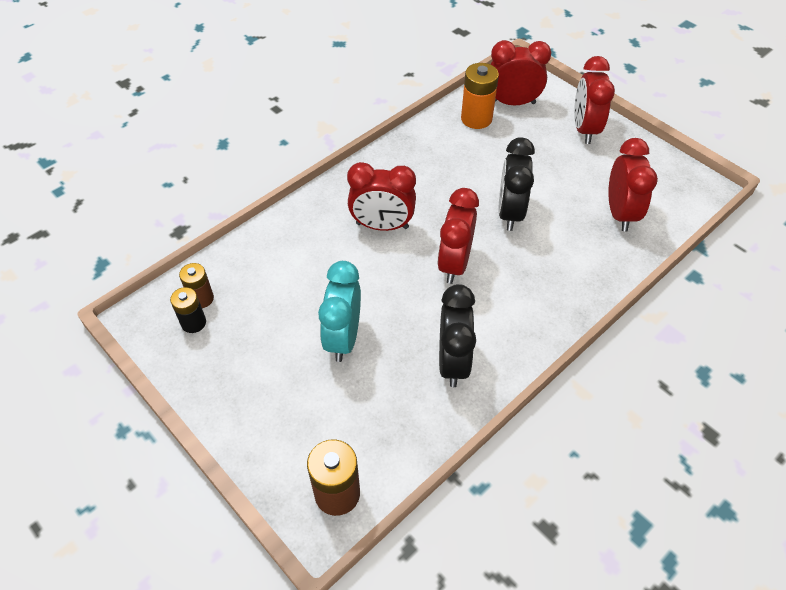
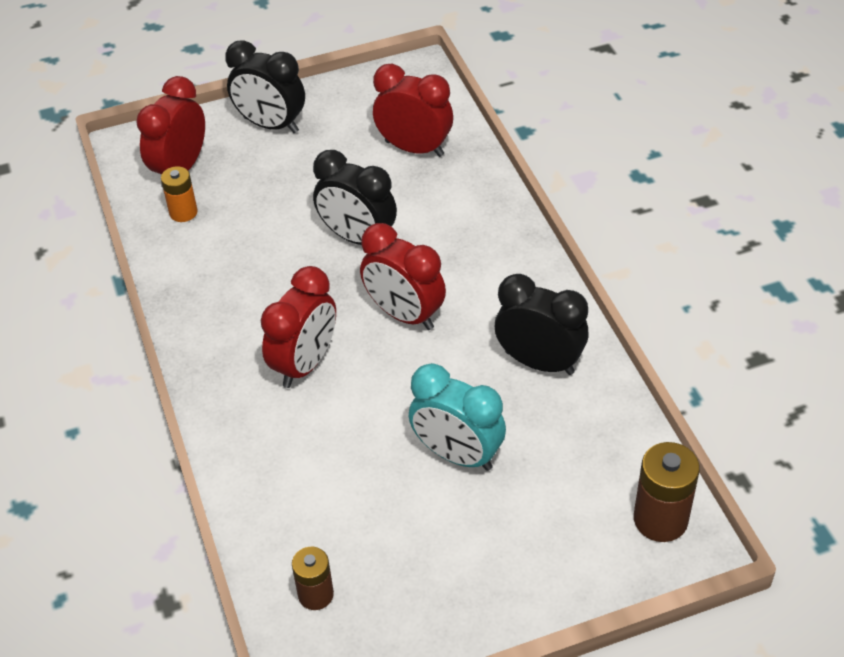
camera: 65 degrees left, 5 degrees down
(193, 323) = (352, 613): black battery -> none
(476, 118) = (183, 212): orange battery -> orange battery, size x0.64
(584, 129) = (271, 125): red clock -> black clock

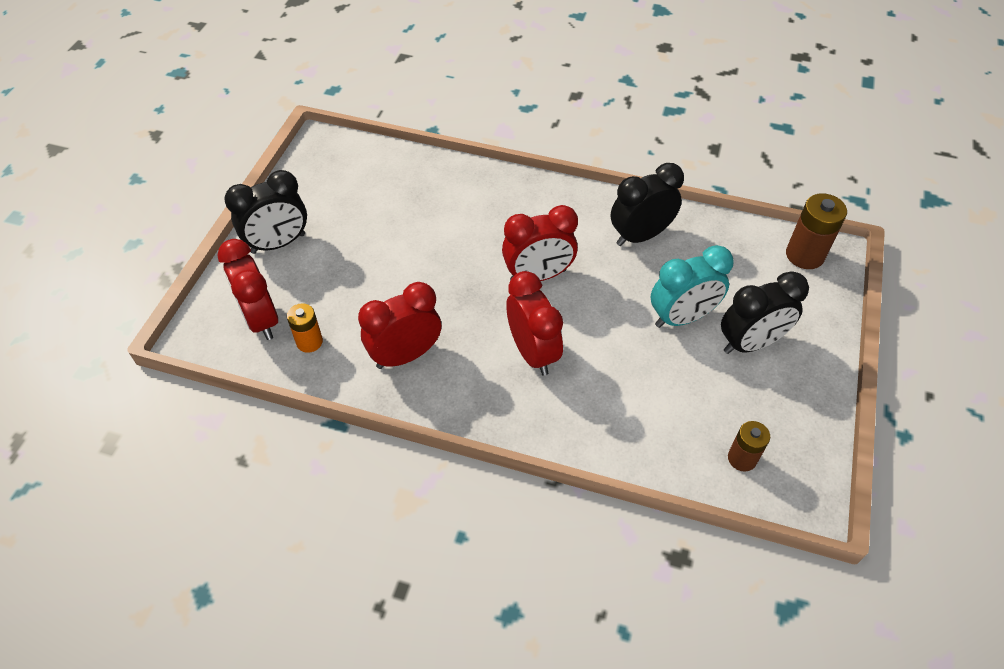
camera: 55 degrees left, 5 degrees up
(357, 238) = (443, 260): black clock -> black clock (750, 343)
(414, 148) = (392, 185): red clock -> red clock (405, 355)

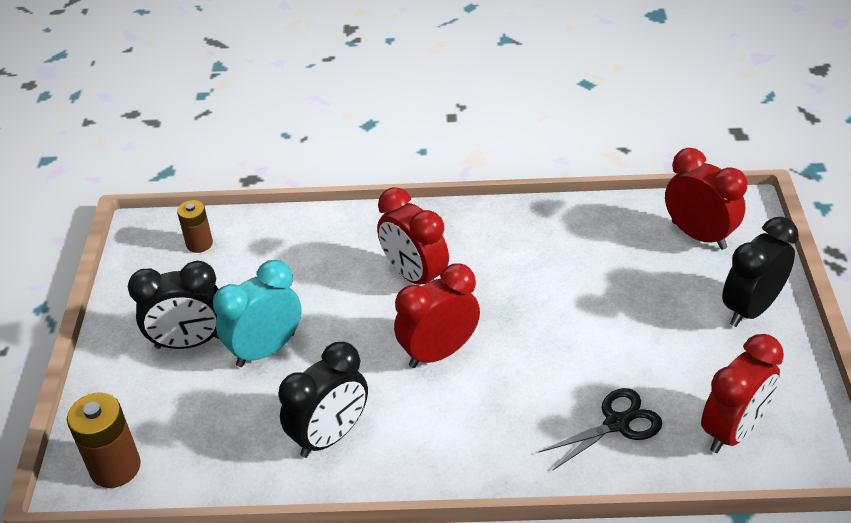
camera: 165 degrees right, 10 degrees down
(309, 342) = (636, 230): orange battery -> none
(405, 355) = (537, 242): red clock -> red clock (733, 431)
(435, 192) = (616, 423): none -> black scissors
(750, 343) = (189, 342): black clock -> black clock turned 150 degrees counterclockwise

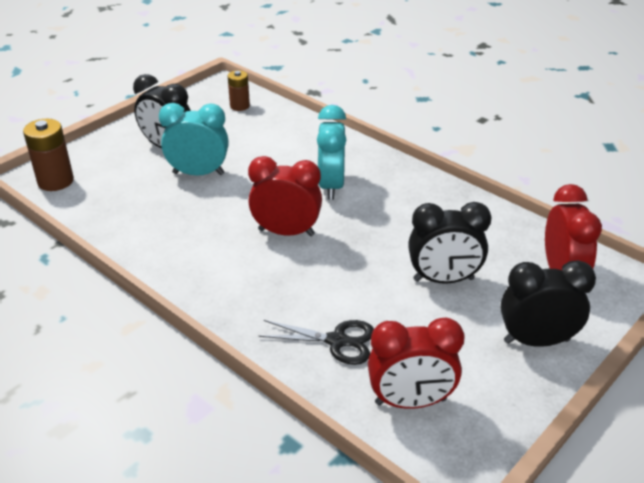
camera: 40 degrees right, 5 degrees down
(330, 436) = (168, 234): black clock -> black clock (443, 280)
(414, 276) = (330, 186): red clock -> turquoise clock

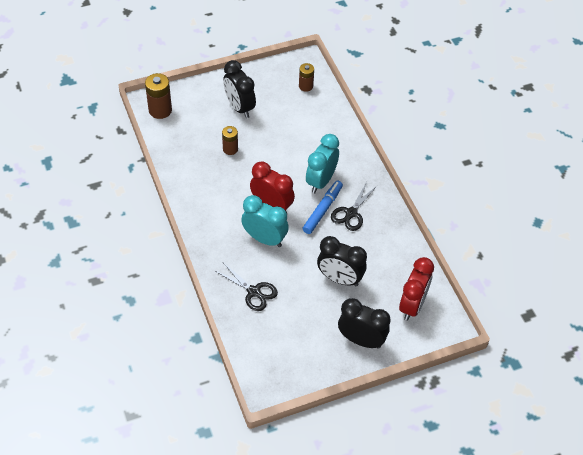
camera: 25 degrees right, 15 degrees up
(184, 191) = (230, 149): none -> brown battery
(198, 173) = (246, 138): turquoise clock -> turquoise clock (265, 239)
(357, 214) = (322, 210): none -> blue marker
(396, 205) = (351, 213): none -> black scissors
(410, 401) = (268, 343): red clock -> none

